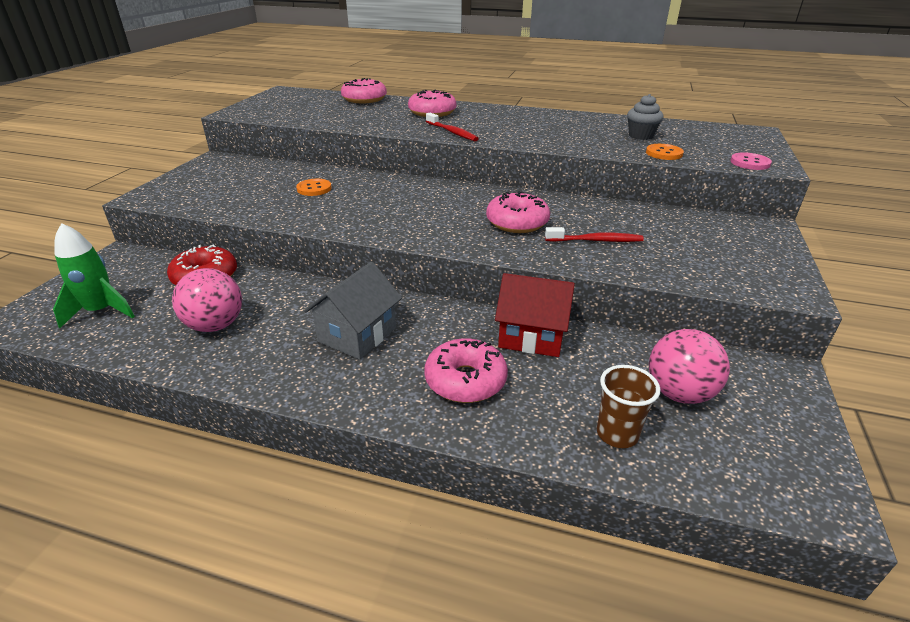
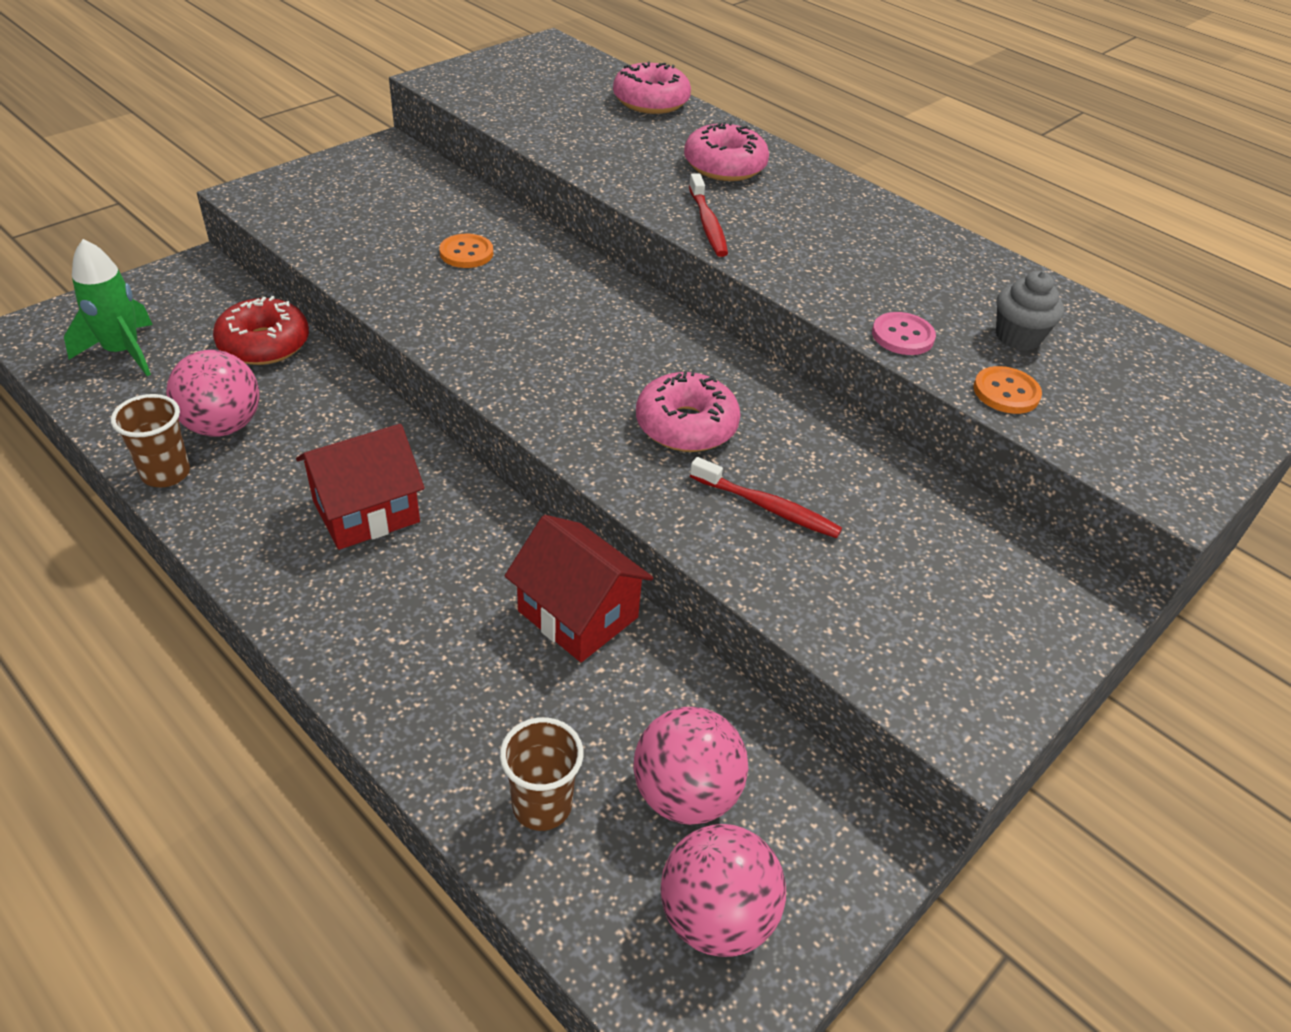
camera: 25 degrees right, 10 degrees up
(197, 364) = (166, 473): none -> brown cup
(357, 334) = (366, 511): grey house -> red house
(465, 380) = (433, 639): pink donut -> none
(750, 163) = (1138, 471): pink button -> pink button (902, 336)
(760, 442) = (716, 916): none -> pink ball

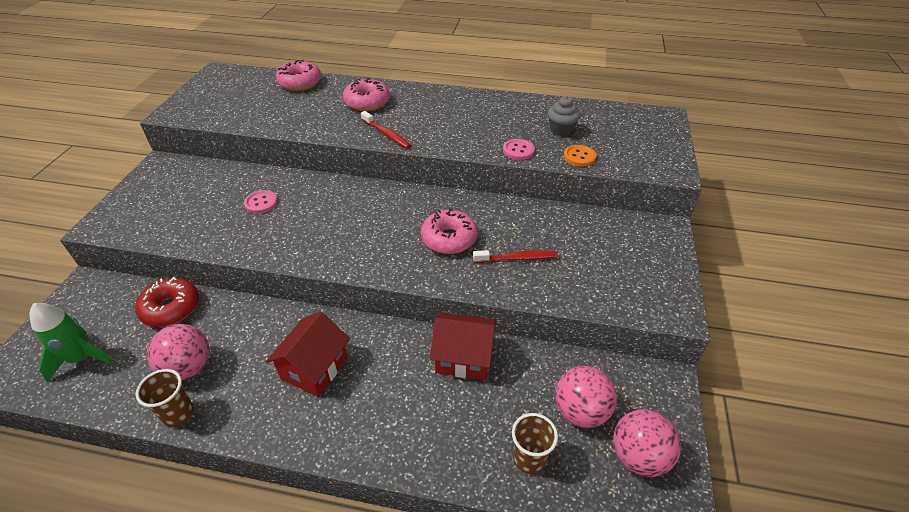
camera: 30 degrees left, 0 degrees up
(466, 253) = (261, 203): orange button -> pink button

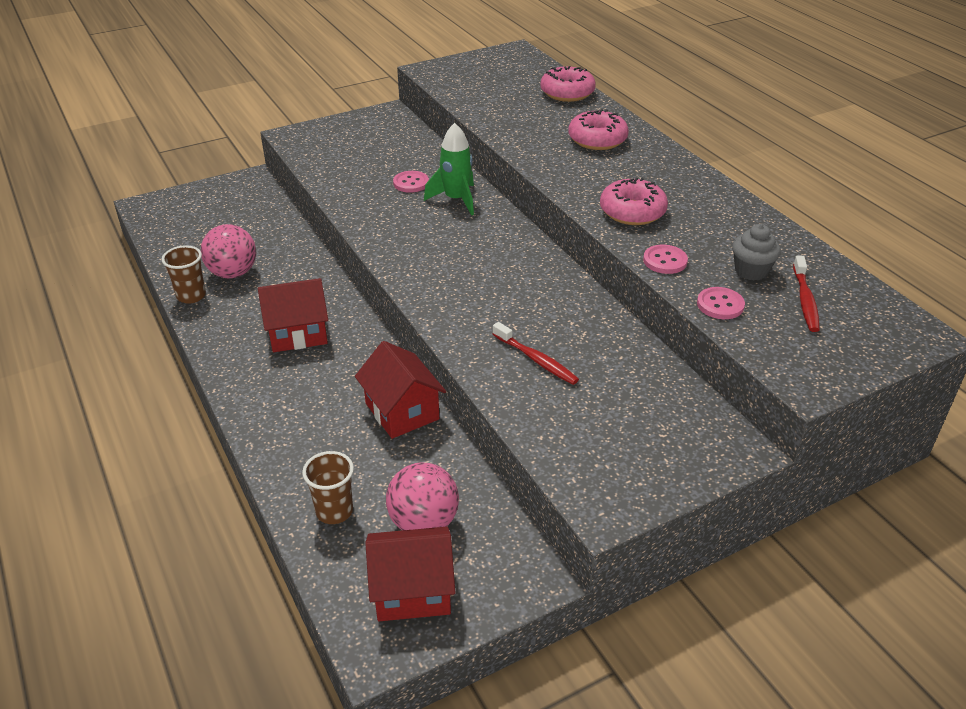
camera: 50 degrees right, 5 degrees down
(81, 358) = (191, 224): green rocket -> green rocket (456, 200)
(171, 308) = (275, 228): red donut -> none
(386, 134) = (565, 176): red toothbrush -> red toothbrush (805, 300)
(449, 238) = (506, 304): pink donut -> pink donut (632, 212)
(579, 157) = (720, 305): orange button -> pink button
(638, 456) = (412, 591): pink ball -> red house

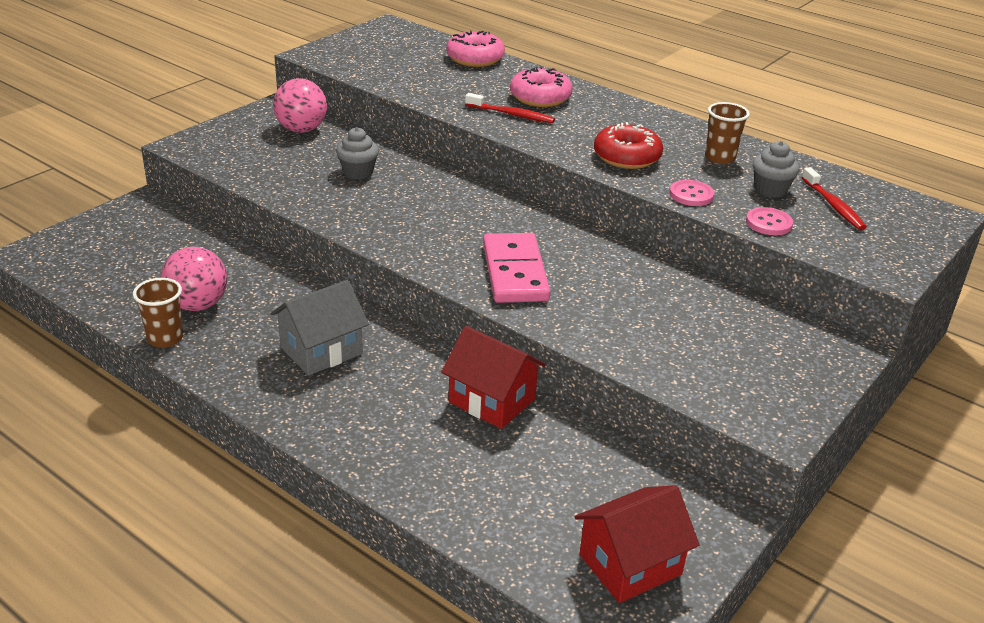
camera: 25 degrees left, 5 degrees down
(297, 333) = (321, 350): red house -> grey house
(334, 511) = (496, 514): brown cup -> brown cup (720, 158)
(411, 183) = (358, 172): pink button -> grey cupcake
(423, 522) = (593, 498): pink ball -> pink ball (301, 130)
(456, 200) = (419, 181): green rocket -> none
(475, 301) = (514, 272): none -> pink domino
(536, 360) = (616, 313): red toothbrush -> red toothbrush (512, 115)
(632, 212) = (626, 157): pink donut -> red donut

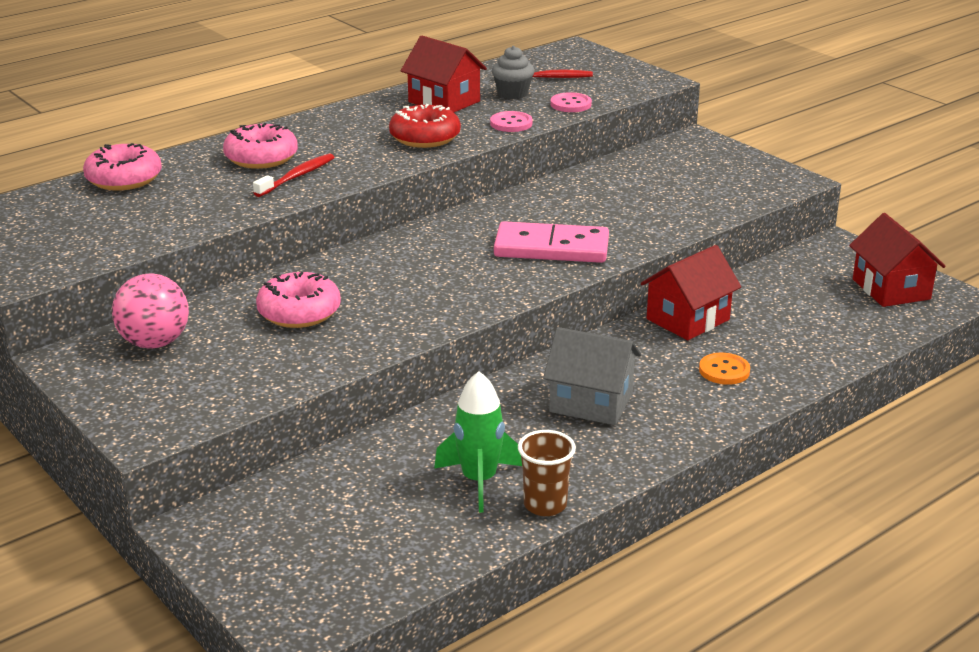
camera: 75 degrees left, 5 degrees down
(198, 305) = (479, 481): pink ball -> green rocket
(321, 350) = (591, 402): grey house -> grey house turned 45 degrees counterclockwise
(358, 172) = (299, 312): grey cupcake -> pink donut
(395, 428) = (724, 371): none -> orange button
(720, 158) = (444, 102): brown cup -> red house

